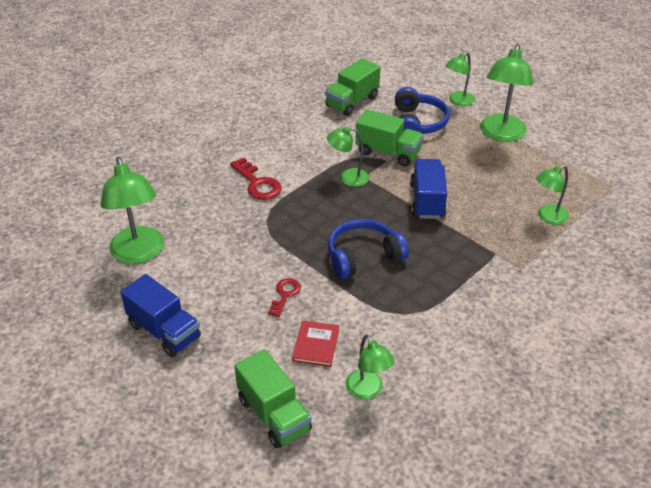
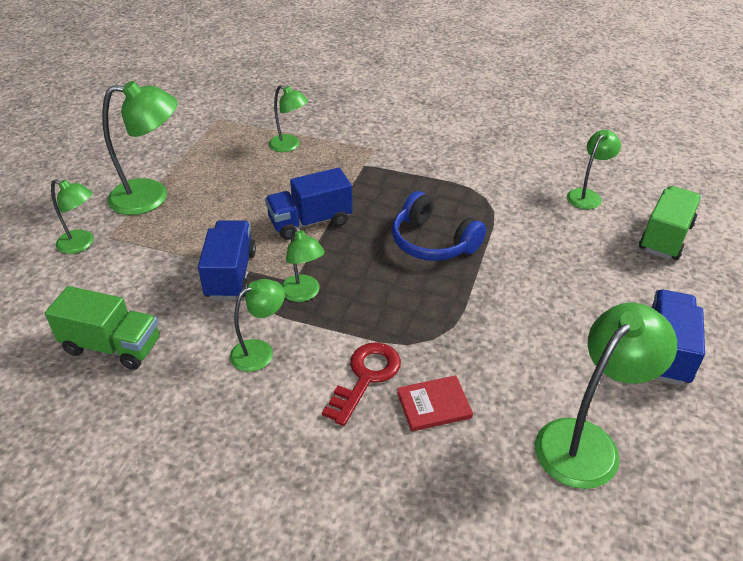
camera: 115 degrees left, 0 degrees up
(285, 295) = (532, 279): red key -> none
(309, 150) = (260, 351): none -> green lamp
(316, 345) = (572, 238): red book -> red book (434, 405)
(388, 152) = (230, 275): green truck -> blue truck
(417, 123) = (150, 266): blue headphones -> none

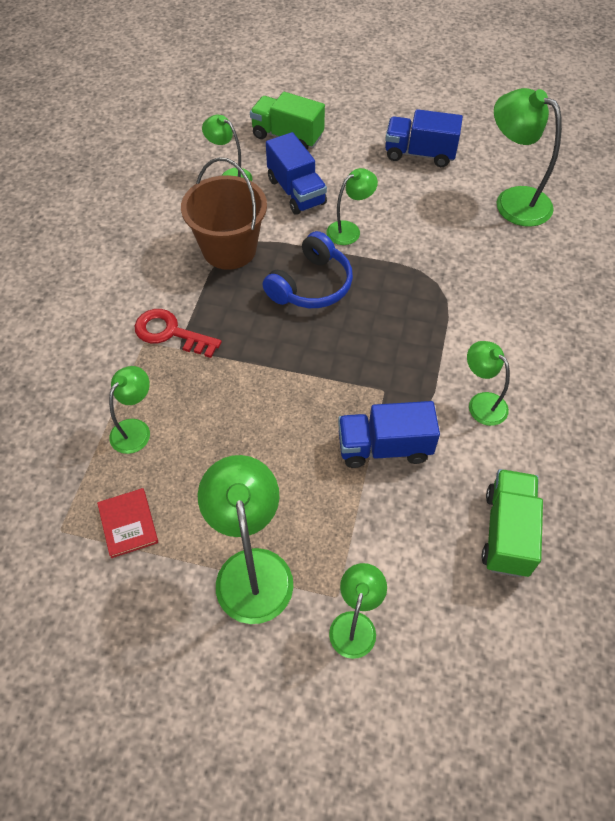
camera: 95 degrees left, 15 degrees up
(303, 294) = (401, 379): green lamp -> green lamp (349, 230)
(310, 222) = (289, 388): blue truck -> blue truck (296, 191)
(366, 377) = (490, 324): red key -> red key (170, 333)
(434, 405) = (506, 280): red book -> red book (128, 523)
(481, 193) = (229, 249): none -> brown bucket

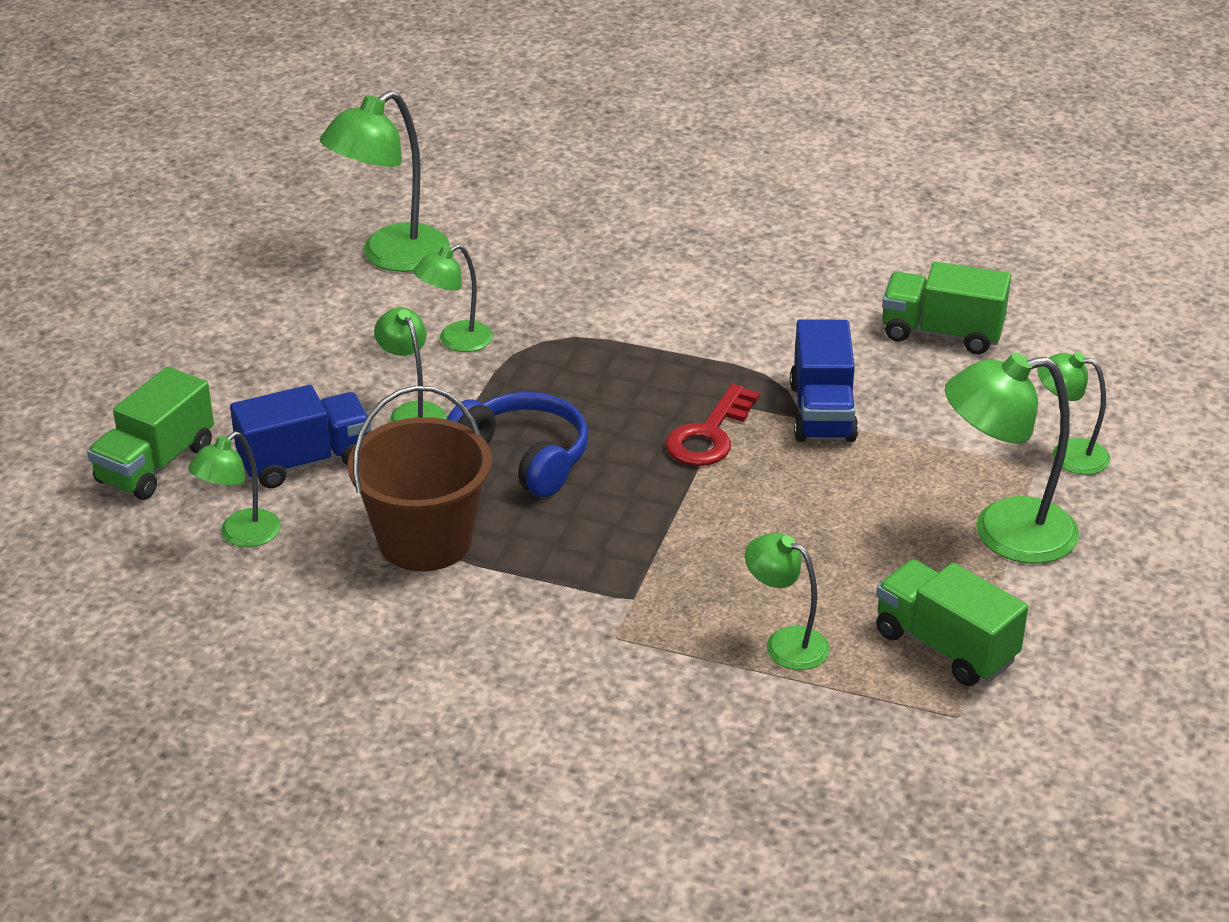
camera: 85 degrees left, 20 degrees down
(128, 523) = (945, 646): red book -> green truck
(170, 333) = (599, 608): red key -> red key (709, 435)
(419, 154) = (256, 328): blue truck -> none
(481, 403) = (756, 329): green lamp -> green lamp (455, 341)

